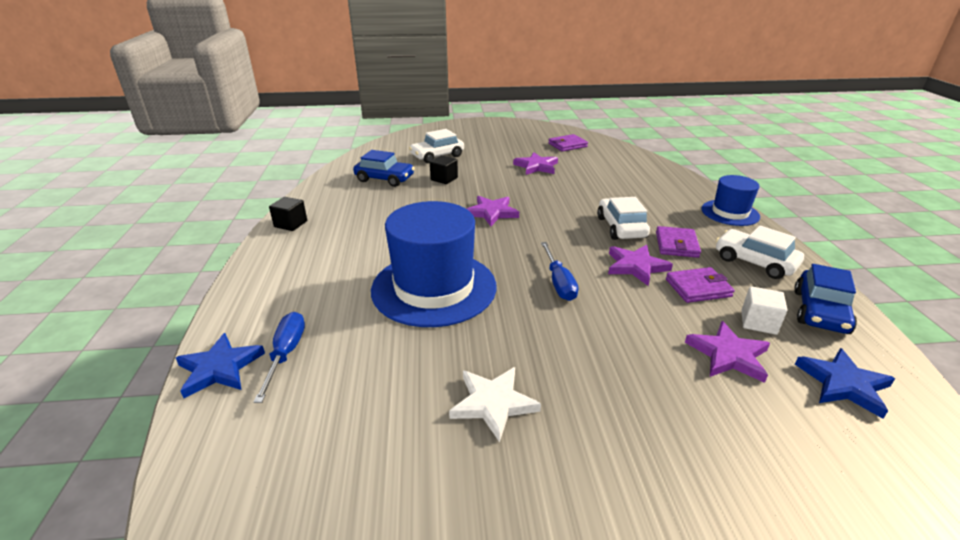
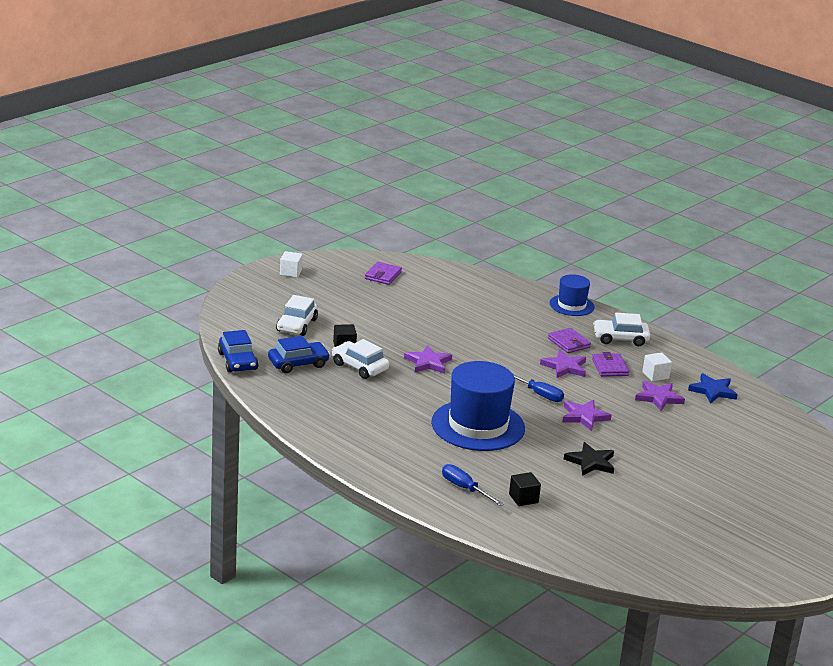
camera: 45 degrees left, 5 degrees down
(220, 368) = (446, 508): blue star -> none
(291, 224) = (307, 426): black cube -> black cube (523, 498)
(493, 403) = (591, 462): white star -> black star
(498, 127) = (290, 272): none -> white cube
(536, 166) = (393, 308): purple star -> purple star (584, 417)
(621, 227) = (523, 342): white car -> white car (359, 367)
(698, 288) = (610, 367): purple wallet -> purple wallet turned 45 degrees counterclockwise
(820, 312) = (676, 358): blue car -> blue car (237, 361)

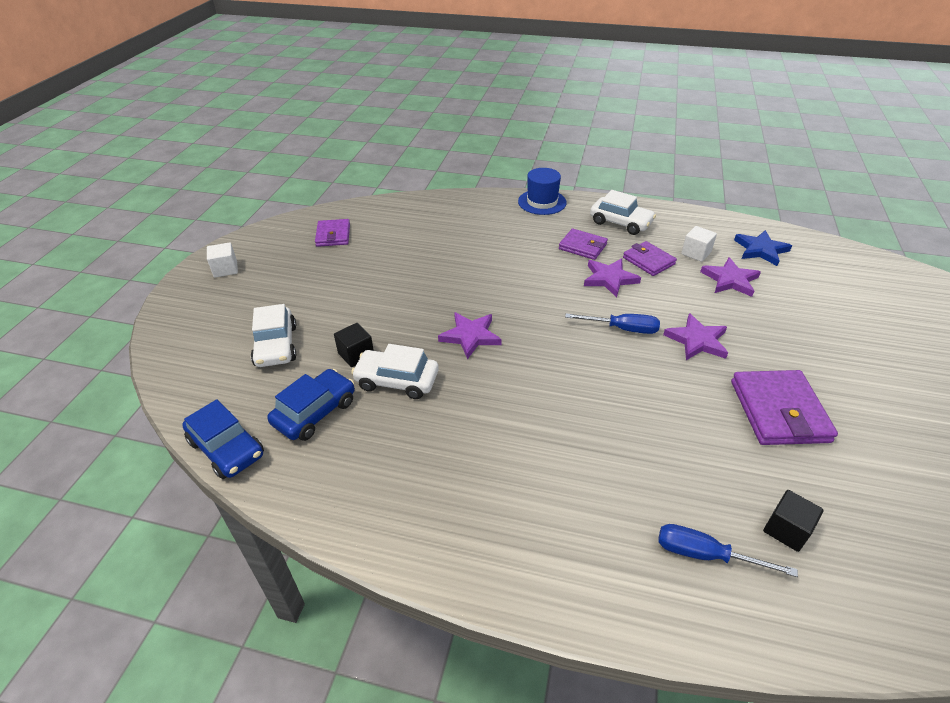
camera: 25 degrees left, 15 degrees up
(478, 425) = (609, 414): blue hat -> none
(591, 462) = (779, 411): black star -> purple wallet
(620, 339) = (620, 223): white car -> white car turned 120 degrees counterclockwise

